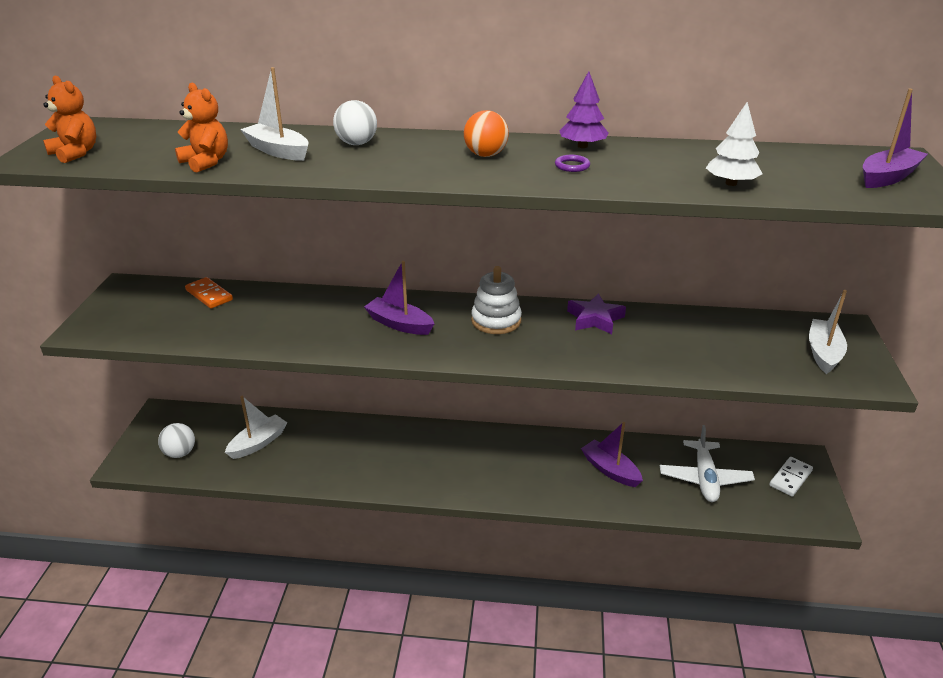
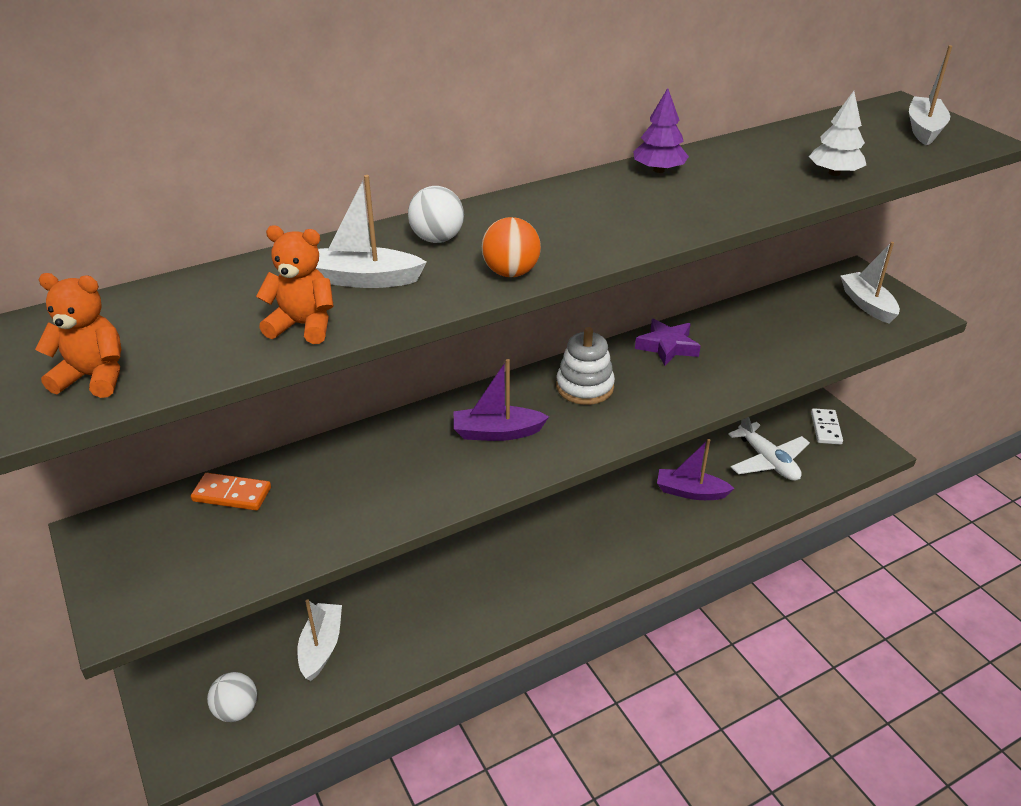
camera: 35 degrees left, 5 degrees up
(485, 155) = (590, 210): orange ball -> orange ball (511, 273)
(572, 166) = (686, 197): purple ring -> none
(887, 177) = (924, 129): purple boat -> white boat

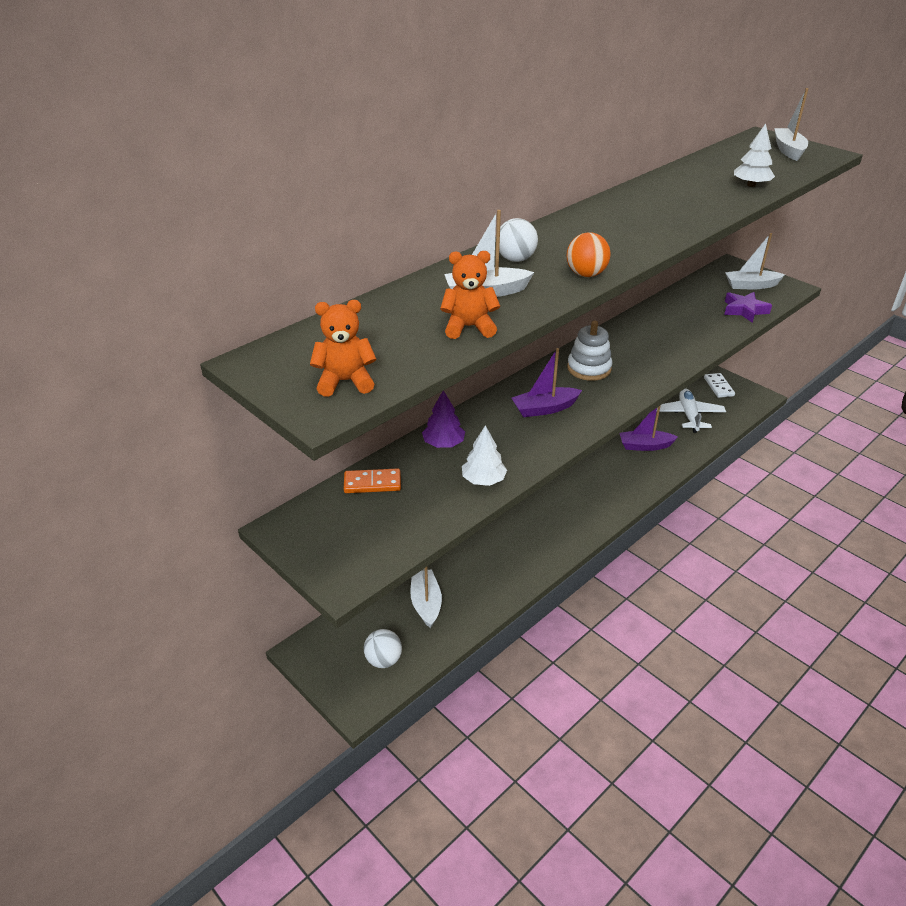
camera: 15 degrees left, 0 degrees up
(365, 516) = (483, 480): none -> white tree
(659, 170) = (633, 196): purple tree -> purple tree (443, 443)
(667, 347) = (631, 333): purple star -> purple star (744, 310)
(767, 461) = (688, 415): white plane -> white plane turned 135 degrees counterclockwise
(867, 304) = (751, 285): white boat -> white boat turned 60 degrees counterclockwise

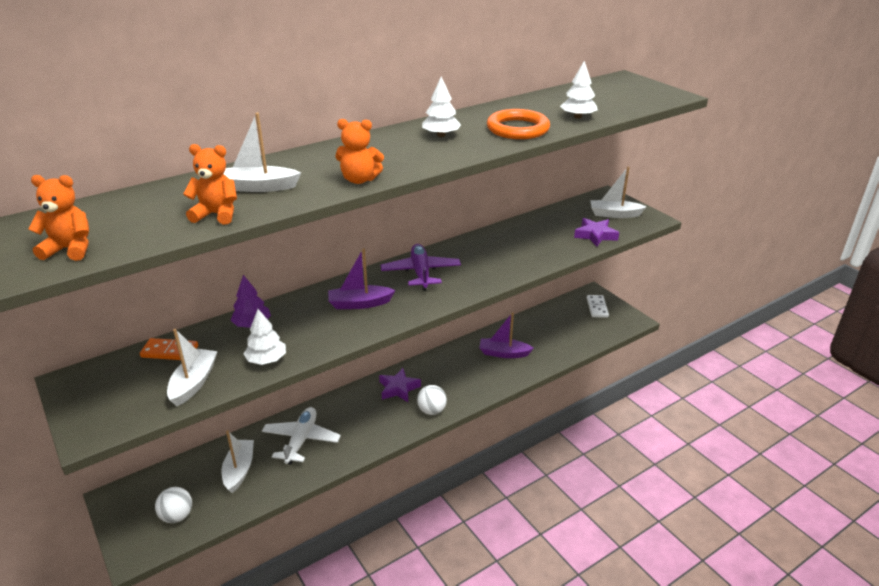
camera: 10 degrees right, 5 degrees down
(515, 259) = (309, 163): white ball -> white ball (432, 410)
(553, 496) = (398, 388): none -> purple star
(586, 274) = (359, 180): orange ball -> orange teddy bear
(589, 368) = (421, 273): white stacking toy -> purple plane
(628, 216) = (441, 135): none -> white tree
(688, 415) = (557, 330): white plane -> white plane (301, 440)
(701, 203) = (517, 129): none -> orange ring
(788, 150) = (638, 91): white boat -> white boat (194, 383)

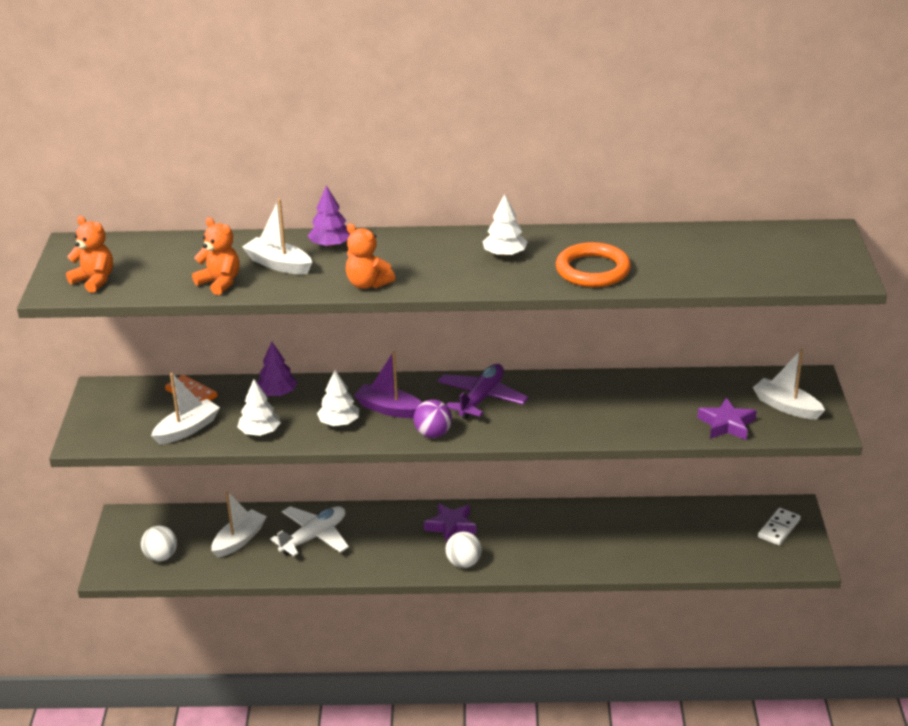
camera: 35 degrees right, 0 degrees up
(289, 163) = (330, 245): none -> purple tree
(413, 309) = (433, 434): none -> purple ball
(503, 353) = (602, 536): purple boat -> none
(577, 117) = (681, 274): white tree -> white tree (339, 422)

